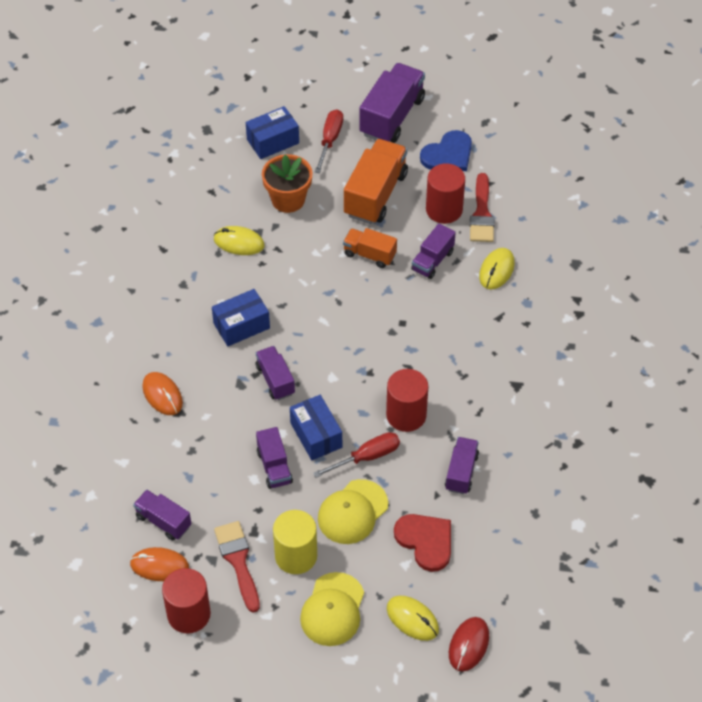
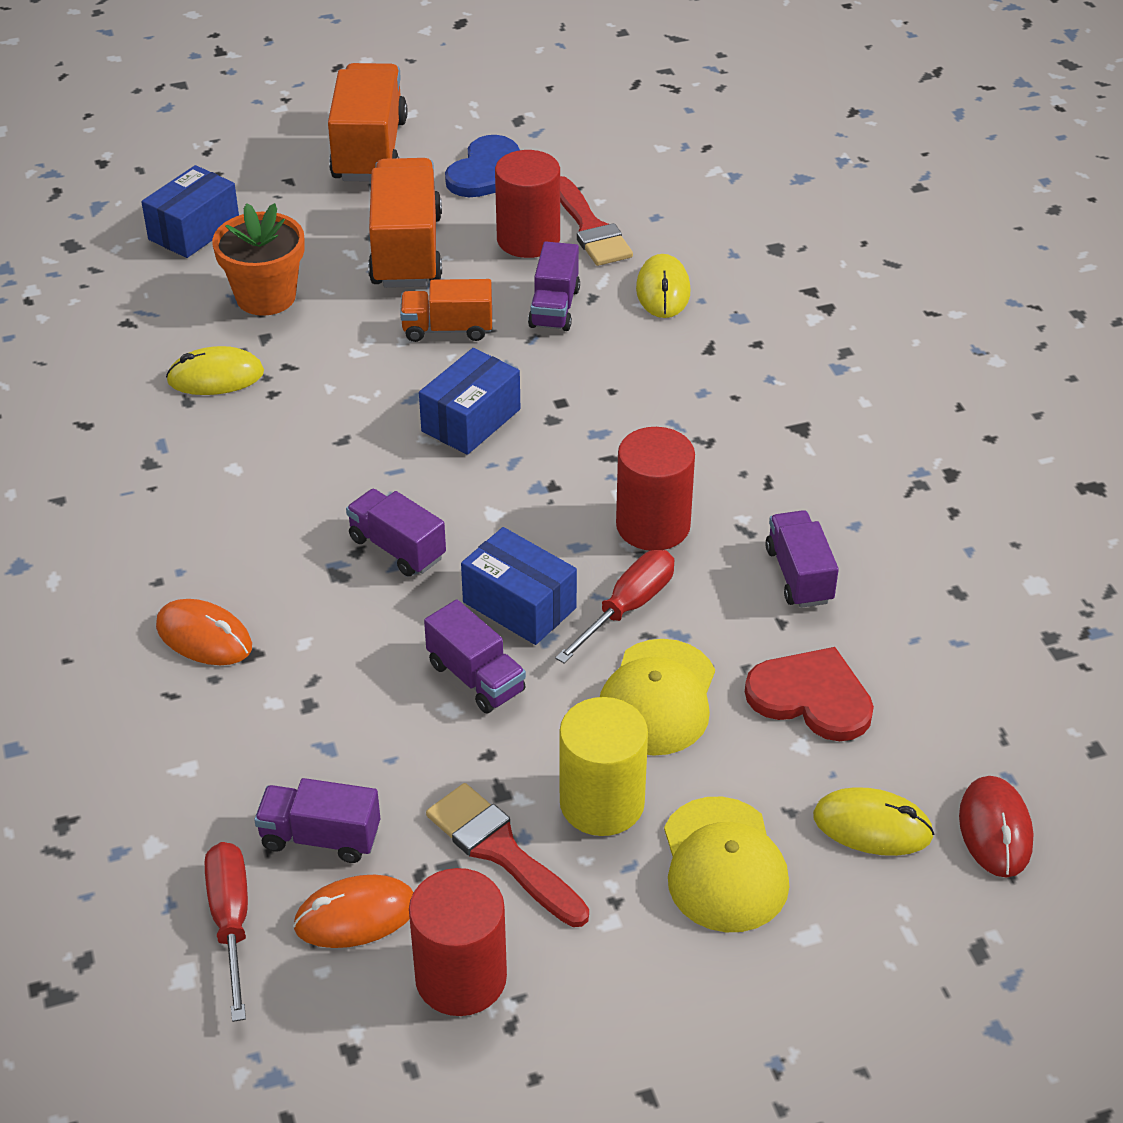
camera: 25 degrees left, 10 degrees down
(241, 326) = (289, 489): blue box -> blue box (471, 420)
(330, 140) = (288, 204): red screwdriver -> red screwdriver (231, 922)
(392, 116) = (369, 150): purple truck -> orange truck

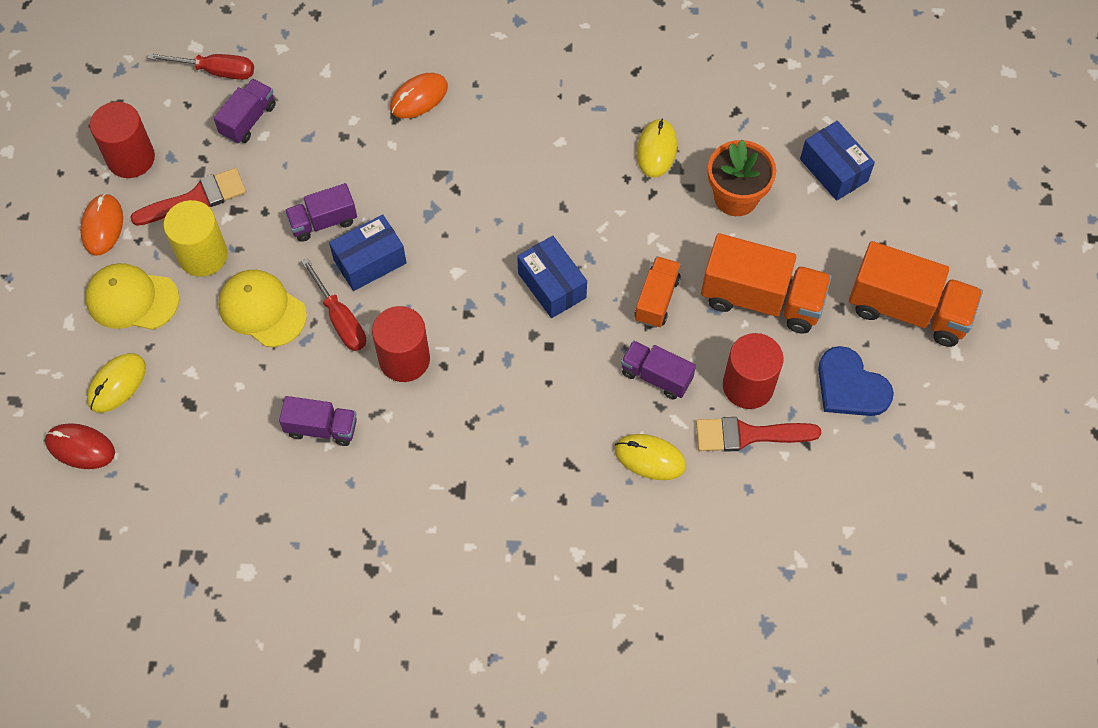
camera: 110 degrees right, 20 degrees up
(356, 916) = (191, 123): orange mouse -> orange mouse (102, 226)
(397, 548) = (448, 210): purple truck -> none
(811, 697) = (222, 392): red heart -> none

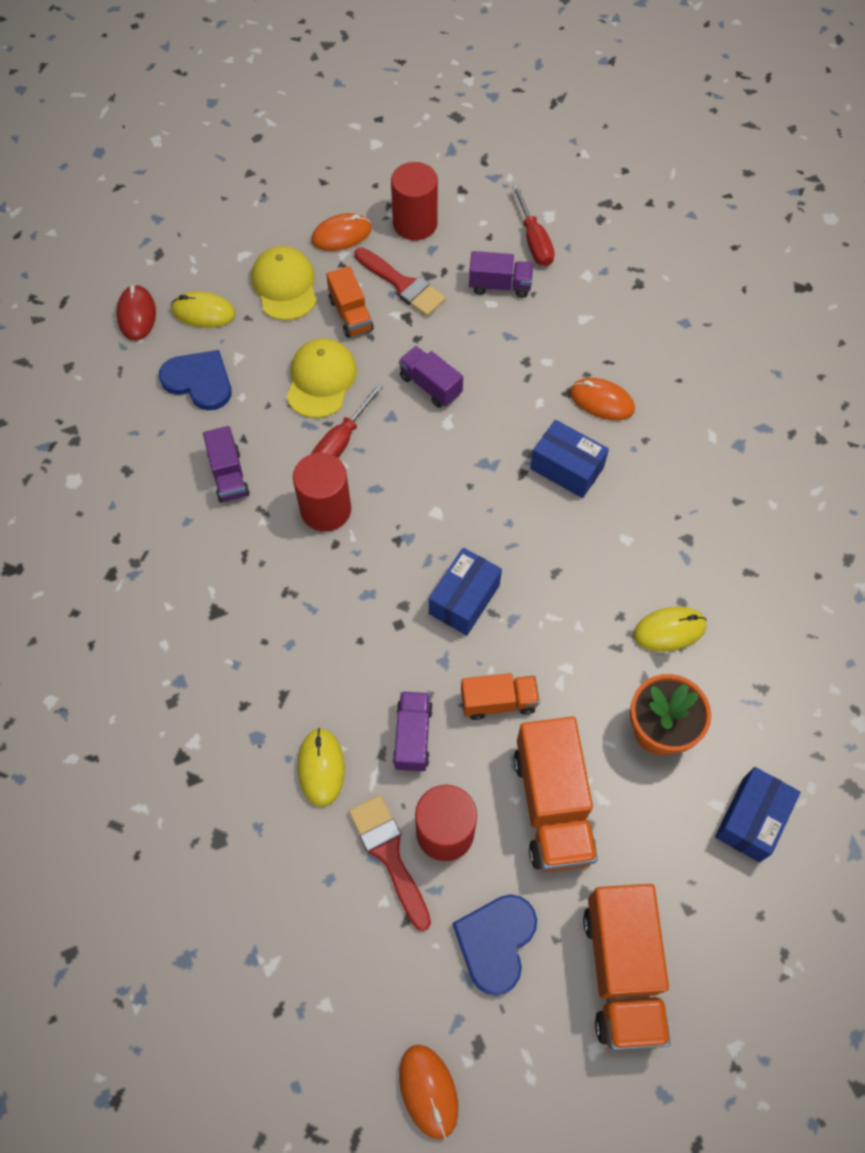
camera: 65 degrees right, 0 degrees up
(198, 417) = (199, 381): none -> blue heart
(203, 255) = (351, 314): yellow cylinder -> orange truck
(370, 261) = (410, 439): blue box -> blue box (566, 468)
(941, 481) = (428, 1091): none -> orange mouse

